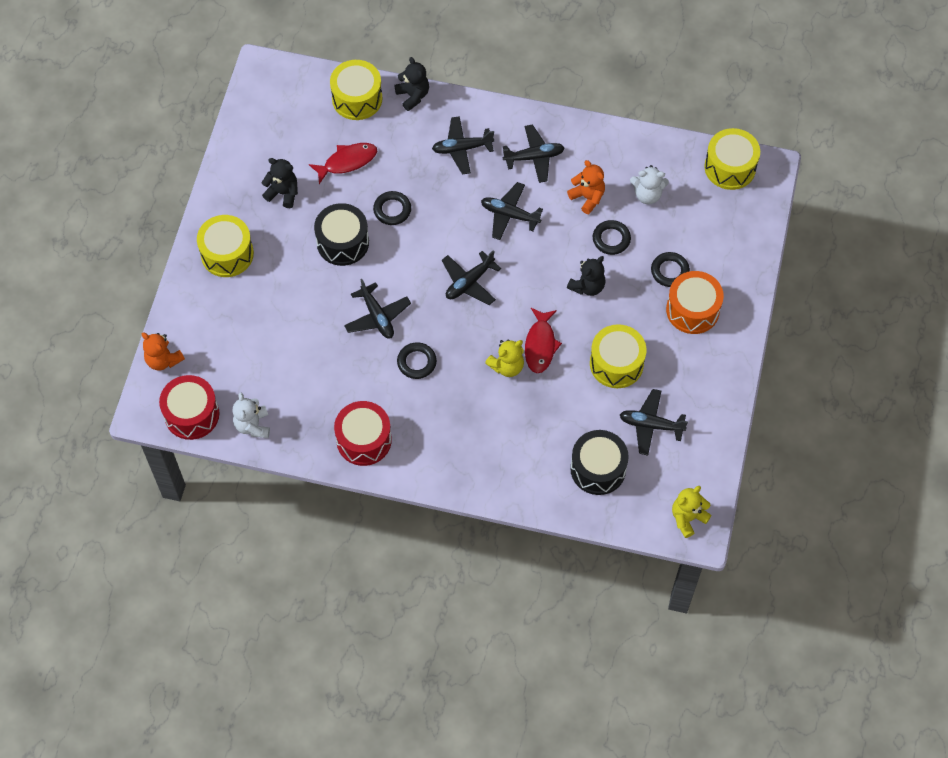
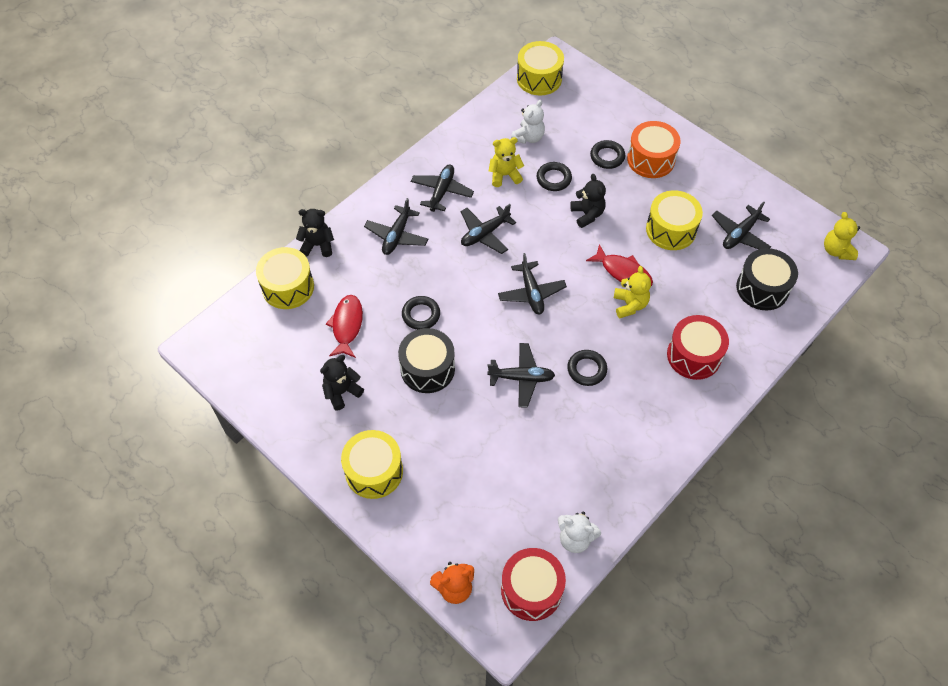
camera: 60 degrees left, 5 degrees down
(364, 440) = (642, 449): red drum -> red drum (694, 355)
(587, 197) = (504, 175): orange teddy bear -> yellow teddy bear

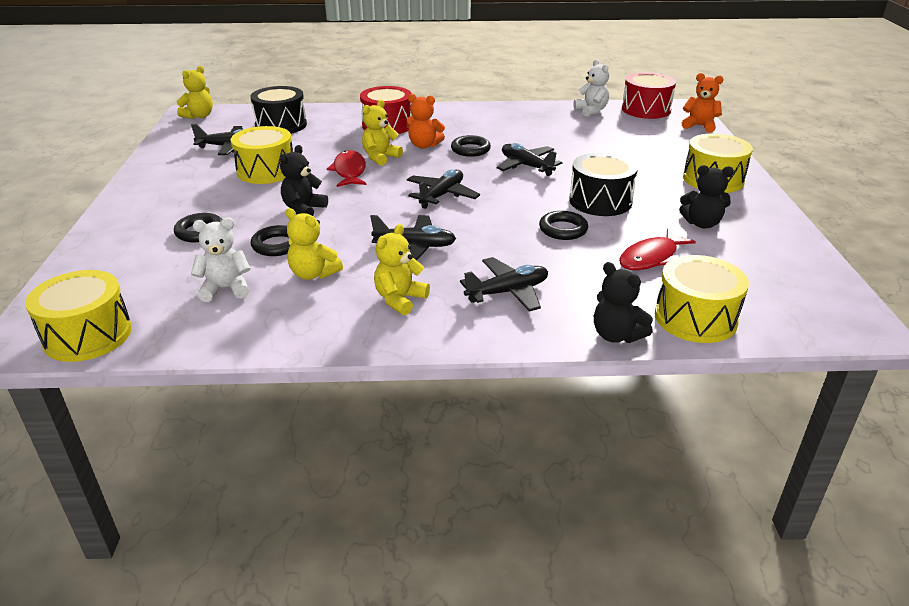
camera: 135 degrees left, 25 degrees down
(441, 191) = (400, 299): black plane -> yellow teddy bear
(625, 347) = (424, 145): none -> orange teddy bear
(651, 159) = (175, 210): orange drum -> none

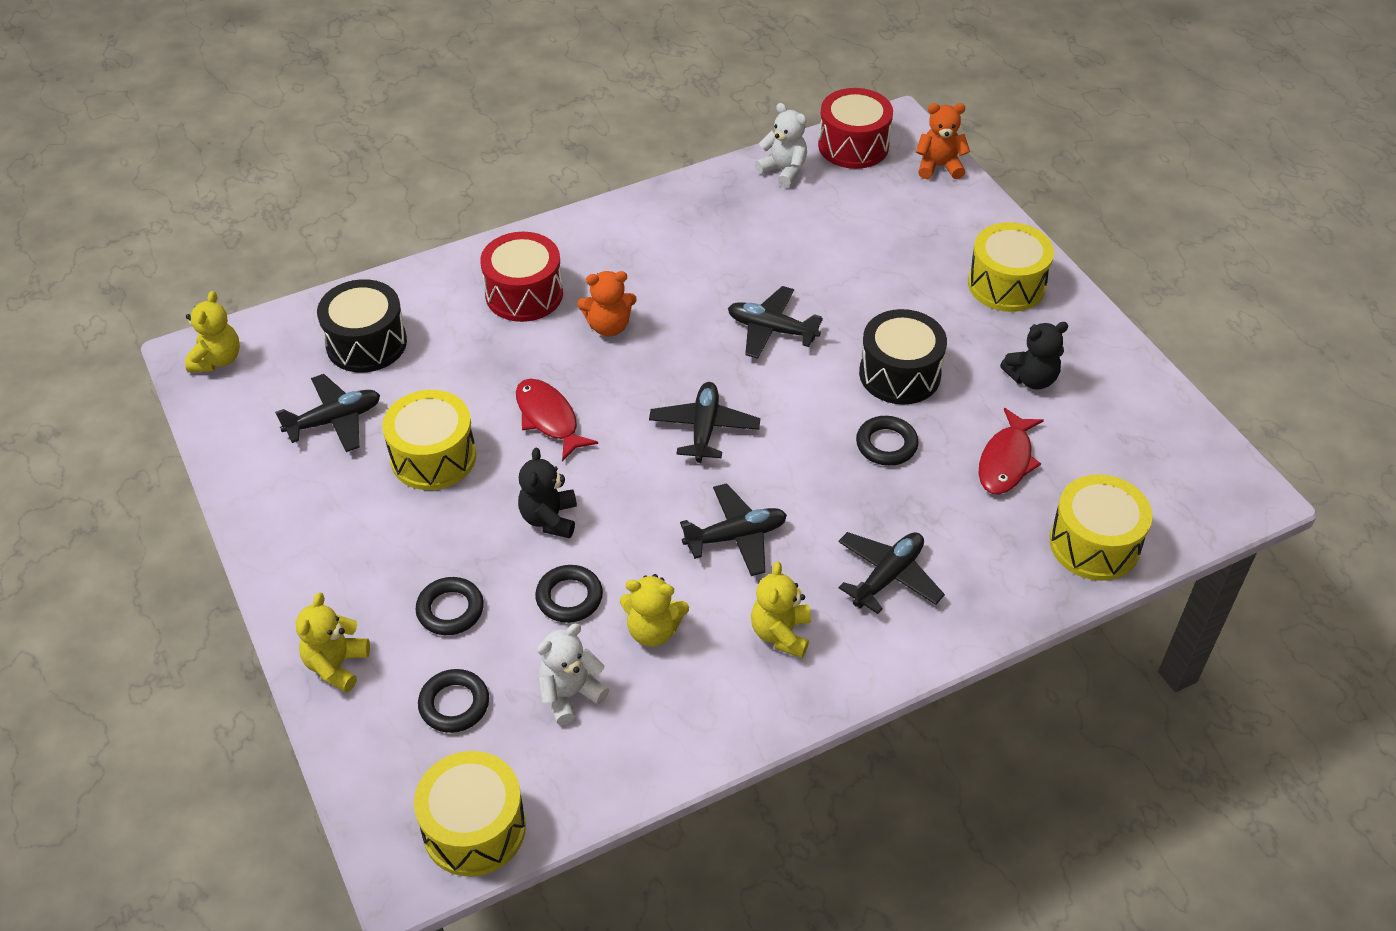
camera: 25 degrees left, 15 degrees up
(380, 157) = (569, 374): yellow teddy bear -> yellow teddy bear (336, 665)
(470, 149) = (677, 316): black ring -> black ring (454, 704)
(616, 335) = (1032, 600): black teddy bear -> none

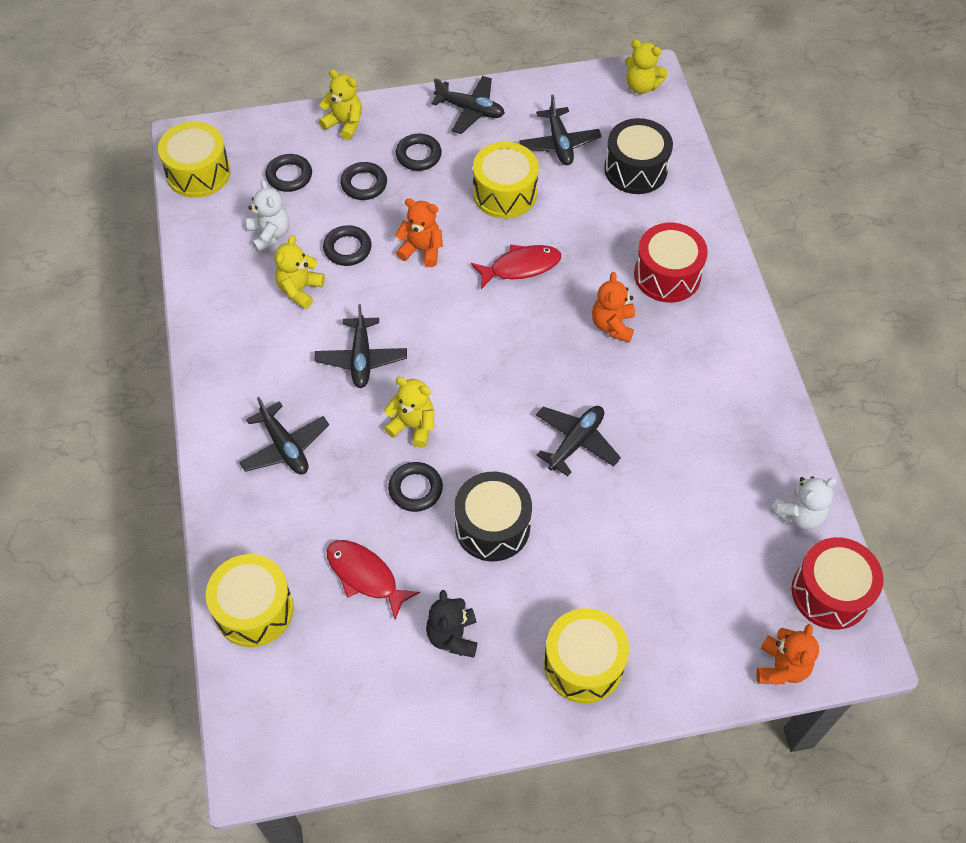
camera: 105 degrees right, 10 degrees up
(383, 561) = (418, 155): none -> black ring
(549, 519) = (421, 250): black teddy bear -> orange teddy bear
(704, 428) = (477, 364): black plane -> black plane (470, 110)
(781, 633) = (264, 363): yellow teddy bear -> yellow teddy bear (413, 426)

